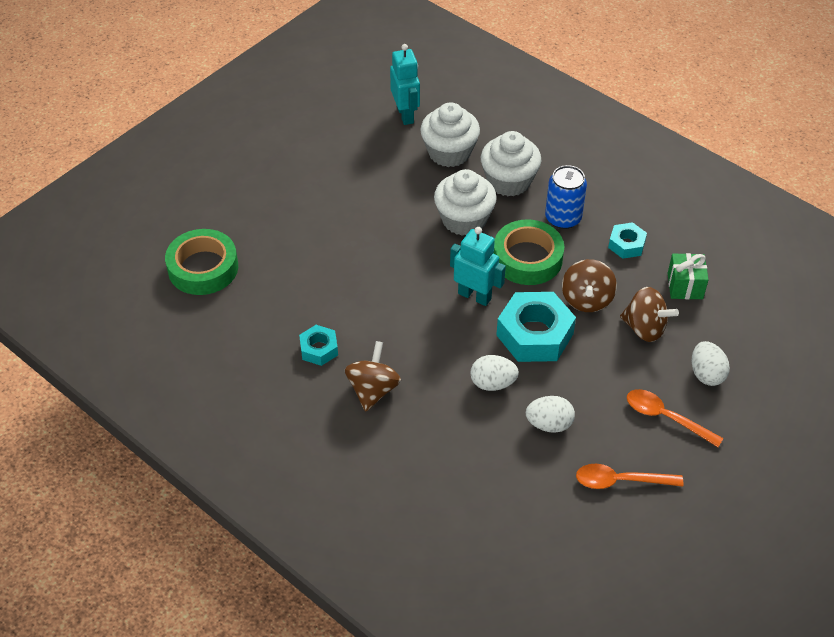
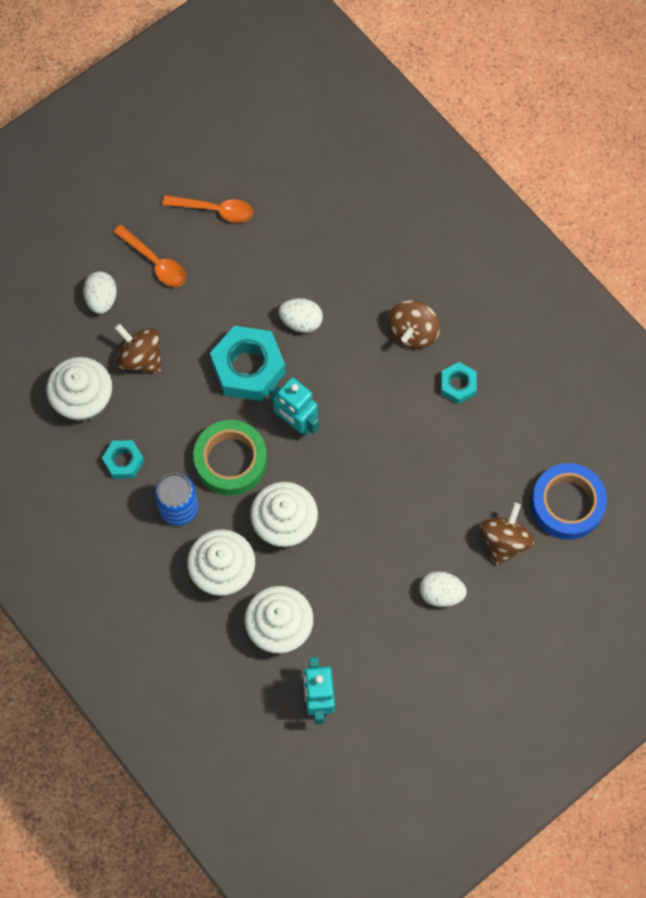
camera: 170 degrees left, 20 degrees up
(203, 268) = (567, 504): green tape -> blue tape
(549, 424) = (261, 272): white egg -> white egg (441, 593)
(586, 299) = (186, 400): brown spinning top -> brown spinning top (504, 541)
(685, 286) = (83, 400): green gift -> white cupcake

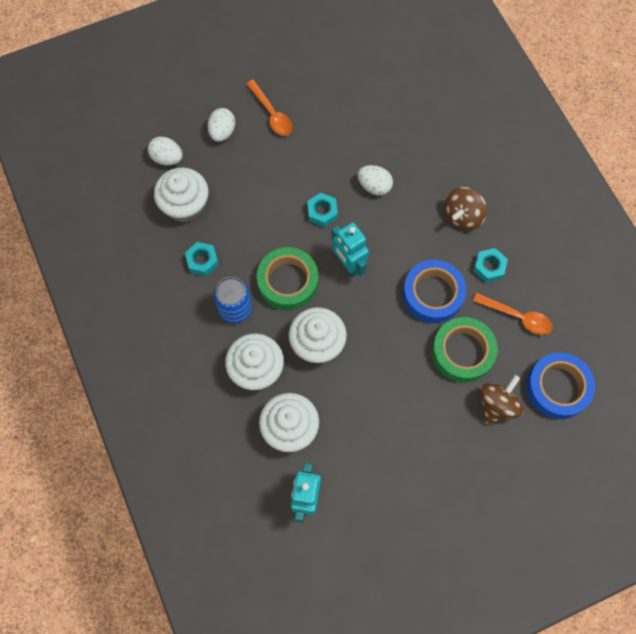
camera: 15 degrees right, 0 degrees up
(141, 357) = (239, 184): brown spinning top -> none
(215, 210) = (329, 86): orange spoon -> orange spoon (517, 317)
(248, 368) = (322, 212): turquoise nut -> turquoise nut, size x0.53
(401, 433) = (433, 294): none -> blue tape
(441, 593) = (432, 435): white egg -> white egg (167, 158)
(451, 491) = (462, 352): none -> green tape

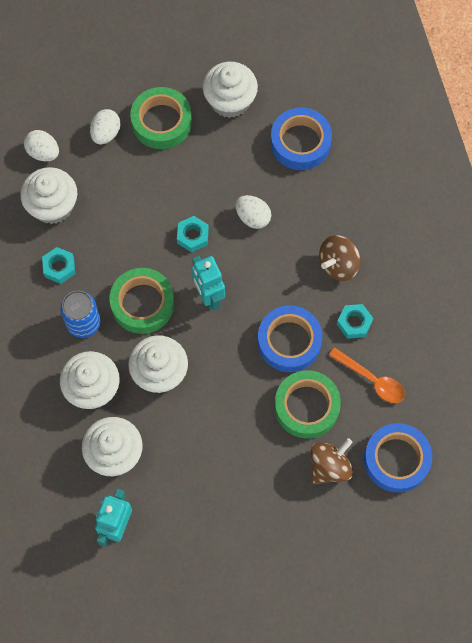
camera: 10 degrees right, 0 degrees up
(272, 114) = (161, 122): orange spoon -> green tape
(331, 86) = (230, 101): none -> white cupcake
(403, 113) = (300, 142): none -> blue tape

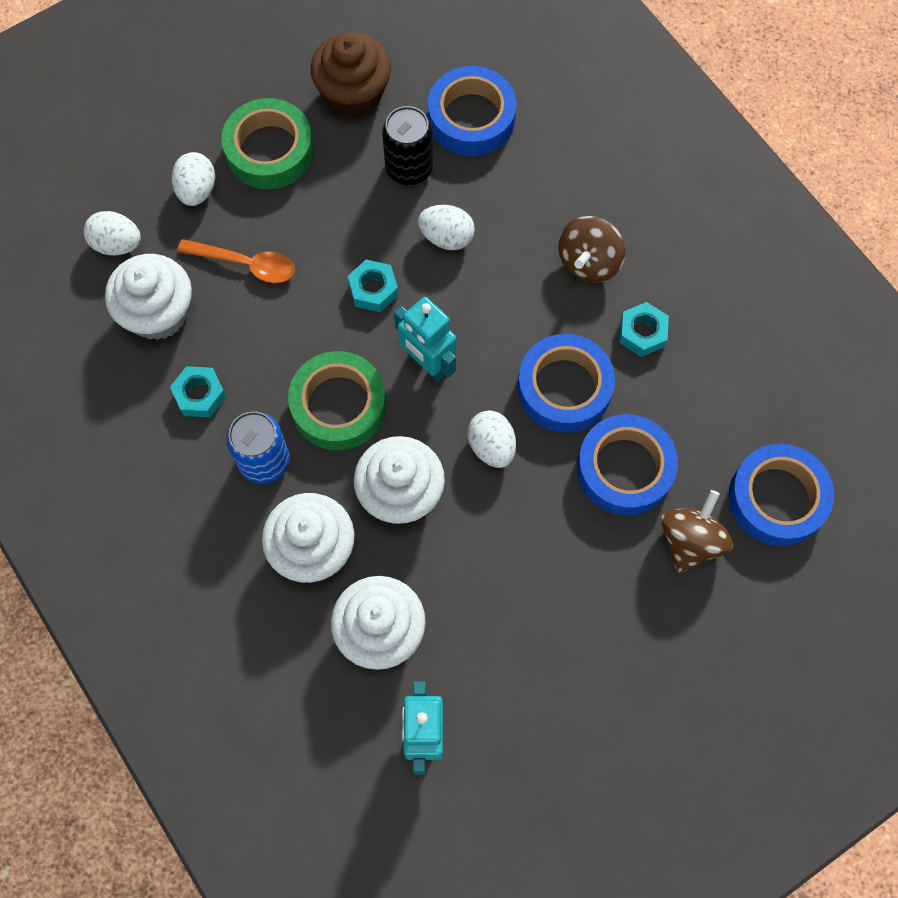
camera: 20 degrees left, 0 degrees up
(228, 363) = (491, 446): none -> white egg
(230, 101) = (353, 93): white cupcake -> brown cupcake
(246, 163) = (409, 168): none -> black can
(306, 406) = (625, 469): green tape -> blue tape
(372, 380) = (698, 401): orange spoon -> orange spoon (246, 264)

